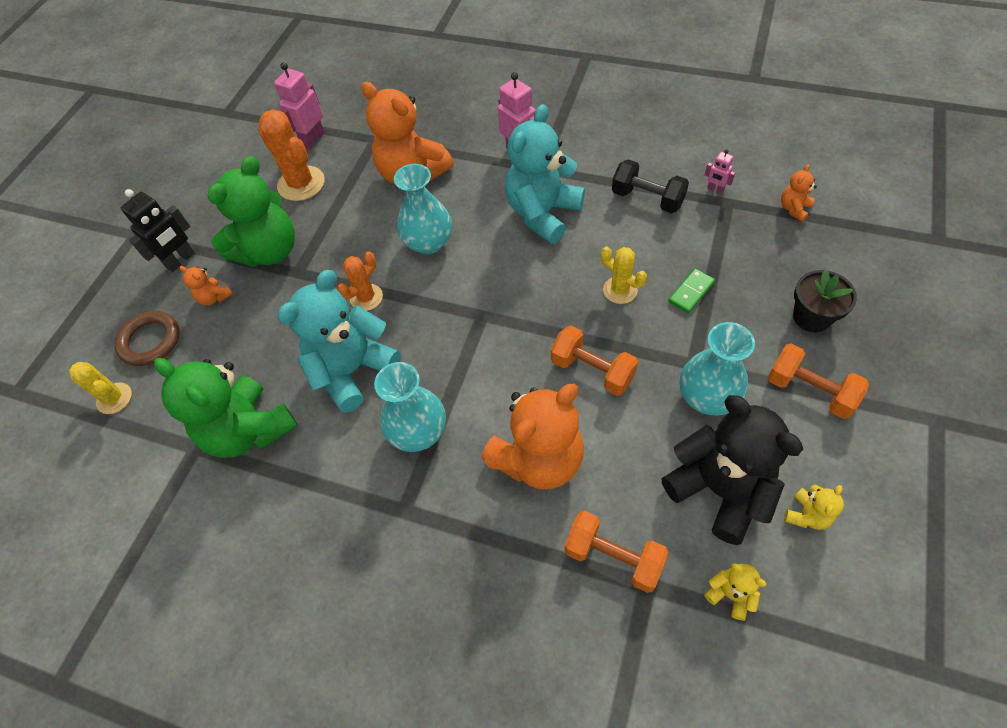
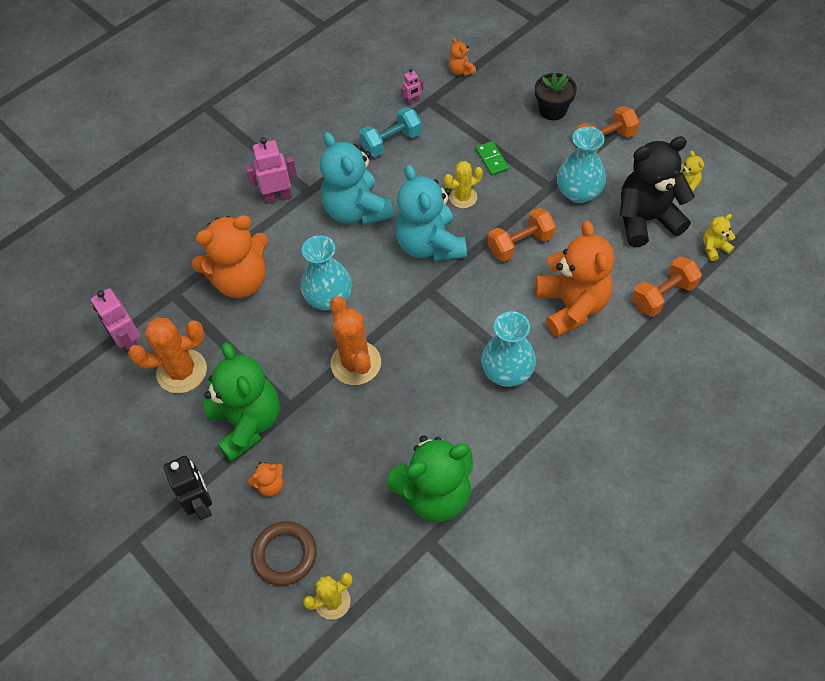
camera: 65 degrees left, 0 degrees up
(352, 370) = (423, 398): turquoise teddy bear -> turquoise teddy bear (430, 245)
(366, 297) = (356, 363): orange cactus -> orange cactus, size x1.63
(647, 199) = (391, 142): black dumbbell -> turquoise dumbbell

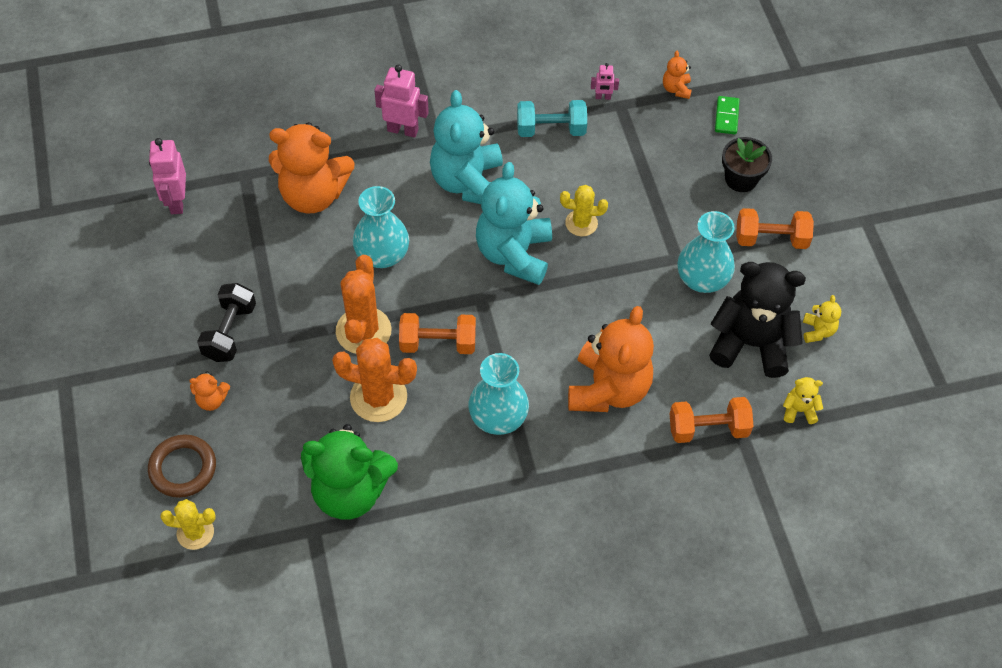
camera: 25 degrees right, 0 degrees up
(182, 371) = (204, 252): orange cactus -> orange cactus (378, 397)
(201, 504) = (142, 383): black robot -> none
(247, 423) = (229, 332): green teddy bear -> black dumbbell
(491, 160) = (638, 199): green domino -> green domino (726, 116)
(520, 244) = (603, 300): orange dumbbell -> orange dumbbell (438, 343)

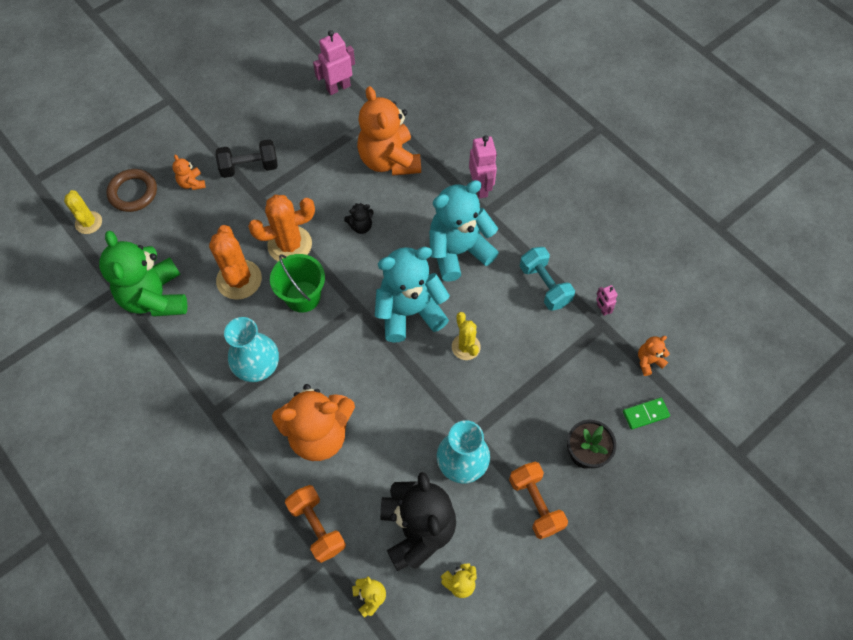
camera: 65 degrees right, 5 degrees up
(382, 255) = (361, 226): turquoise vase -> black teddy bear
(438, 343) = (303, 296): orange dumbbell -> green bucket

